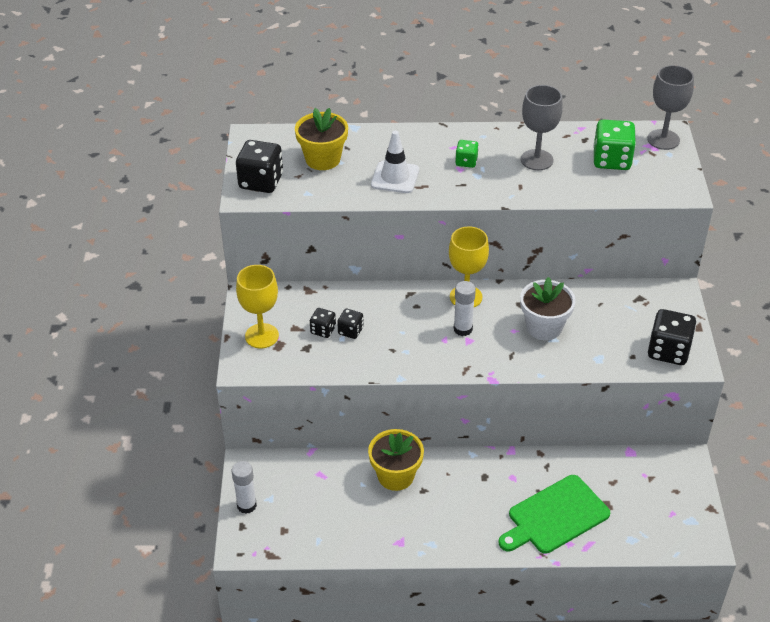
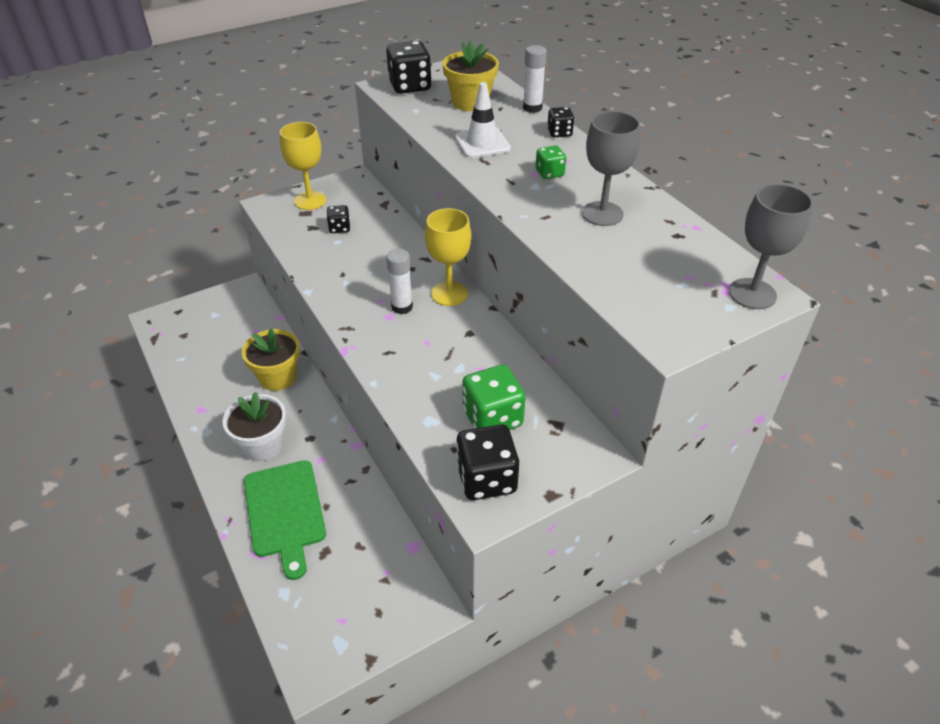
camera: 60 degrees right, 0 degrees up
(246, 505) = (200, 305): white glue stick -> white glue stick (532, 108)
(350, 331) = (349, 242): black dice -> black dice (559, 133)
(544, 327) = (448, 362): white flower pot -> white flower pot (262, 445)
(555, 516) = (285, 512): green cutting board -> green cutting board turned 135 degrees counterclockwise
(611, 160) = (663, 265): green dice -> green dice (492, 418)

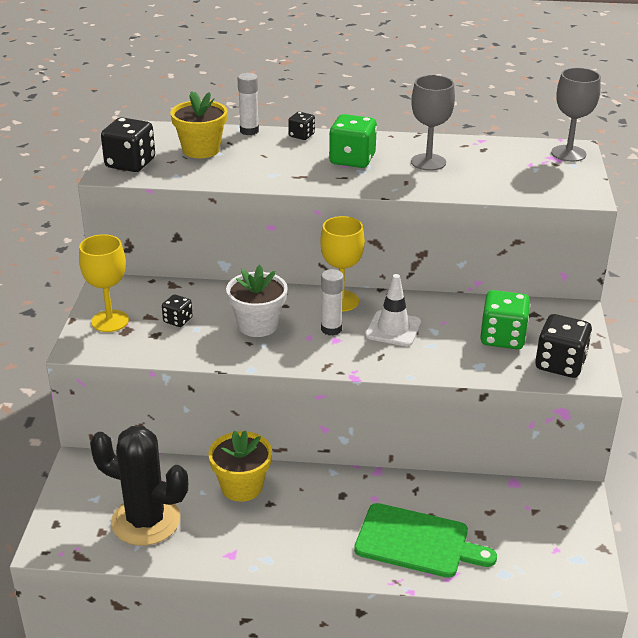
camera: 55 degrees left, 10 degrees down
(207, 349) = (146, 521): none -> black cactus
(262, 445) = (323, 528): white flower pot -> white flower pot (258, 325)
(482, 143) = (273, 168): white traffic cone -> white traffic cone (393, 329)
(549, 173) = (352, 160): green dice -> green dice, size x1.84

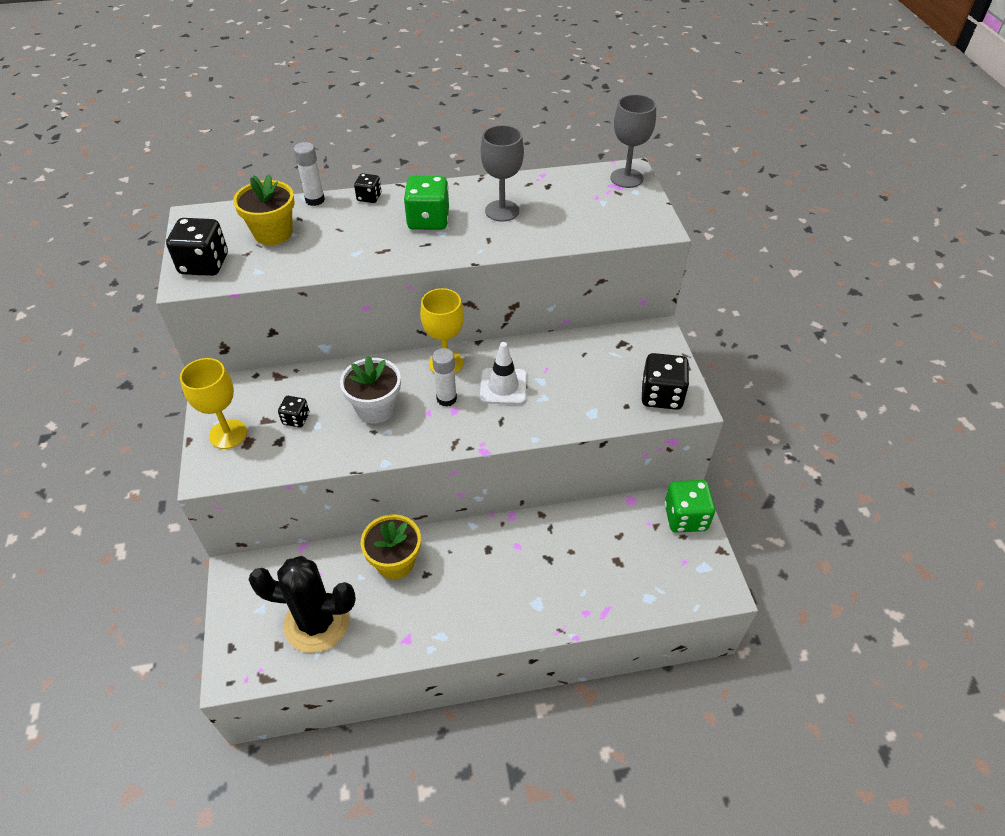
camera: 15 degrees left, 15 degrees up
(417, 542) = (566, 583): green cutting board -> none
(502, 338) = (603, 376): green dice -> green dice (685, 517)

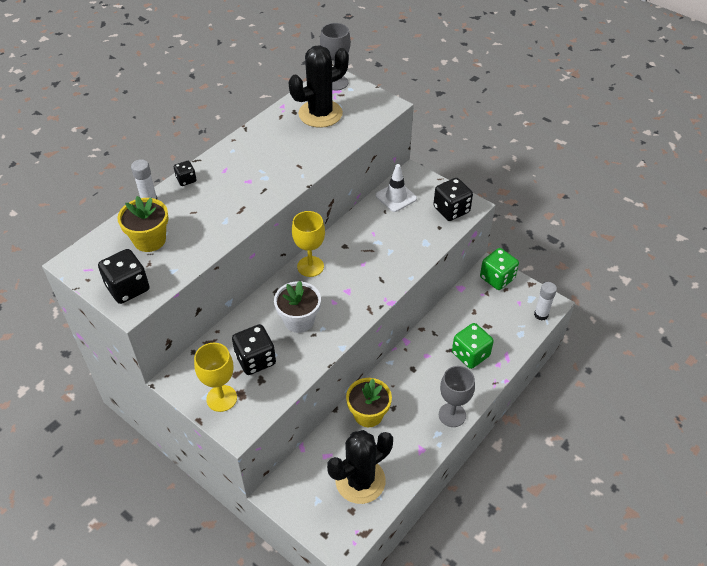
camera: 40 degrees left, 0 degrees up
(296, 419) = (255, 359): black dice -> black dice, size x1.84
(428, 220) = (246, 174): green dice -> green dice (470, 354)
(446, 399) = (335, 287): white glue stick -> white glue stick (541, 314)
(502, 211) = (285, 143): grey goblet -> grey goblet (452, 415)
(503, 386) = (360, 259): white traffic cone -> white traffic cone (396, 197)
(572, 200) = (320, 114): none -> black cactus

